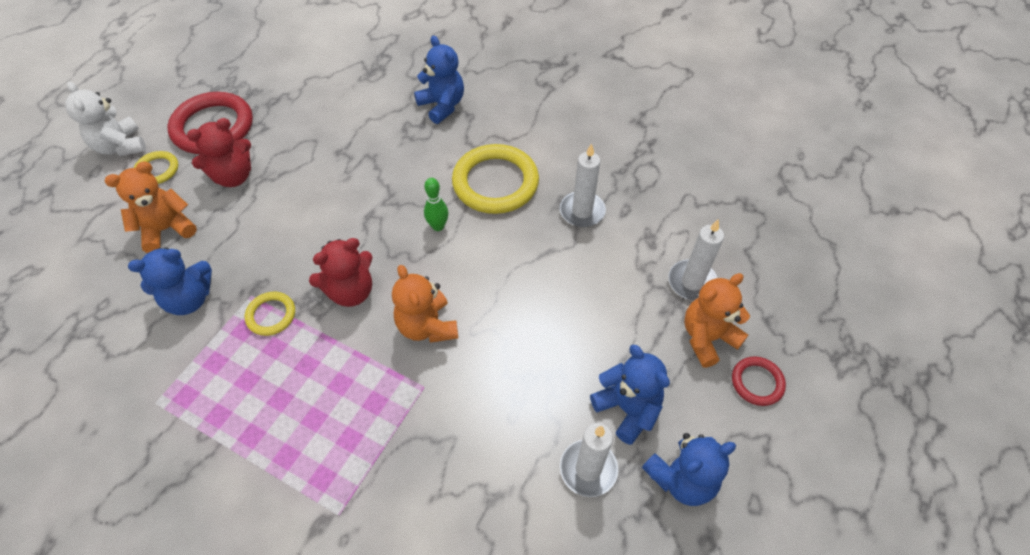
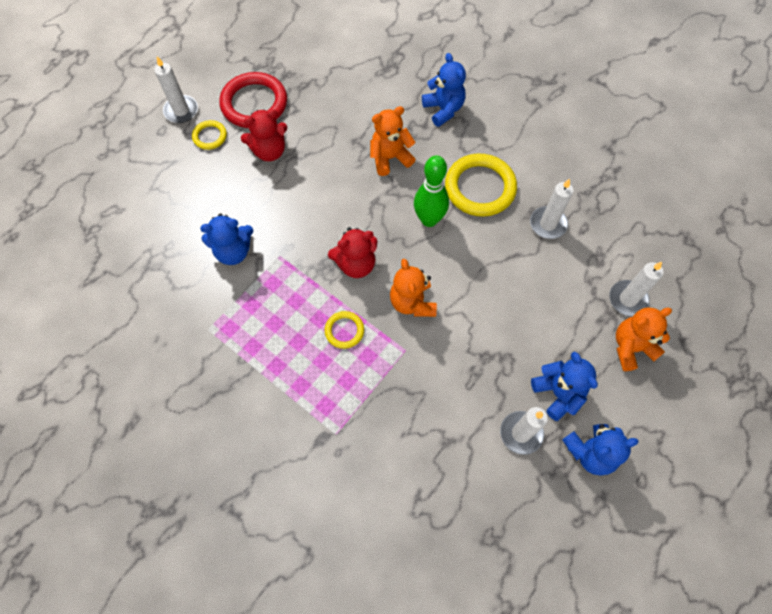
camera: 10 degrees right, 10 degrees up
(121, 146) = (181, 111): white teddy bear -> white candle
(167, 229) = (217, 190): orange teddy bear -> orange teddy bear (390, 158)
(271, 315) = (294, 274): yellow ring -> yellow ring (344, 331)
(438, 226) = (429, 219): green bowling pin -> green bowling pin, size x1.75
(757, 382) = (663, 389): red ring -> none

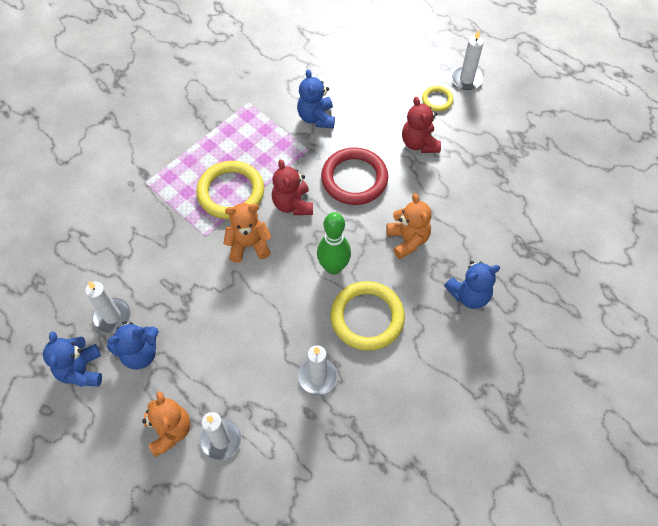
camera: 95 degrees right, 5 degrees down
(254, 103) = (475, 132): red ring -> red ring (354, 179)
(344, 331) = (231, 192): yellow ring -> yellow ring, size x2.00

